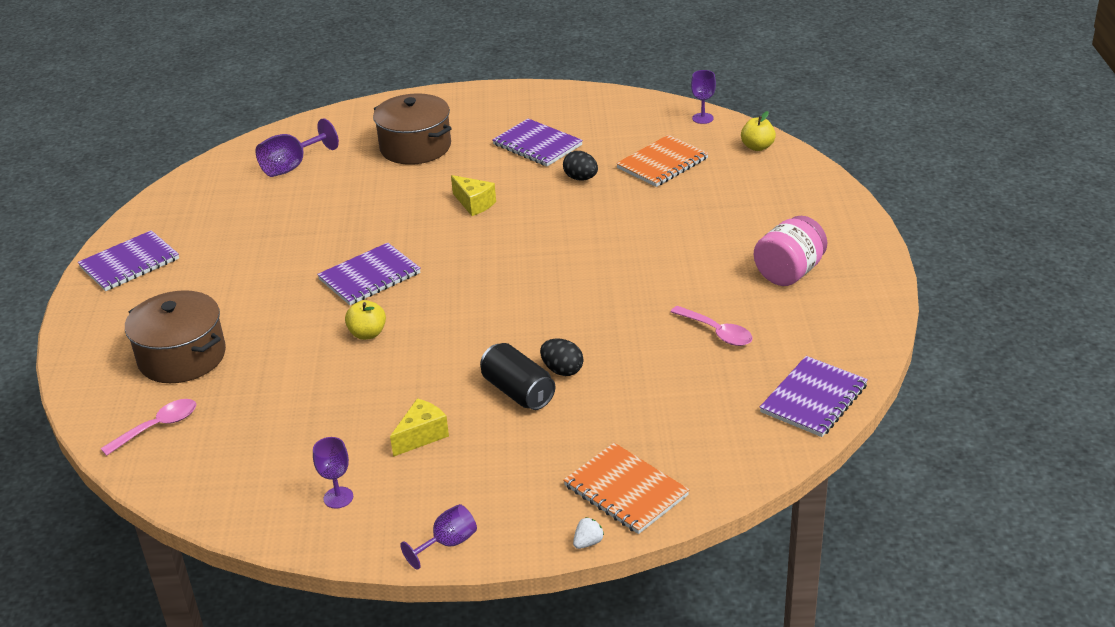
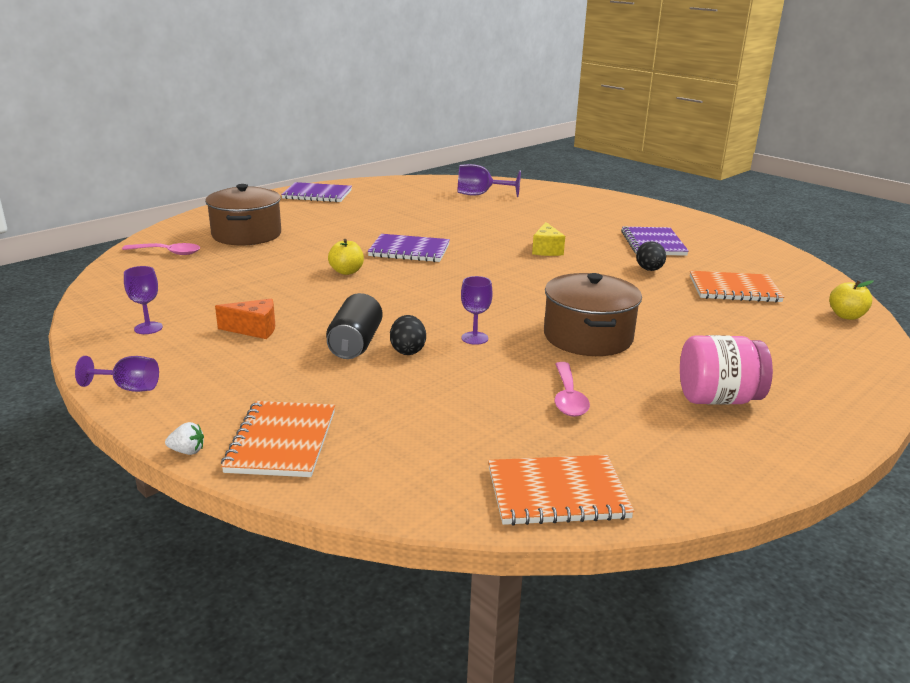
camera: 45 degrees right, 10 degrees down
(415, 147) = (568, 214): brown pot -> brown pot (587, 337)
(421, 436) = (254, 329): yellow cheese -> orange cheese
(702, 118) = (824, 282): purple goblet -> purple goblet (474, 338)
(813, 399) = (557, 493): purple notebook -> orange notebook

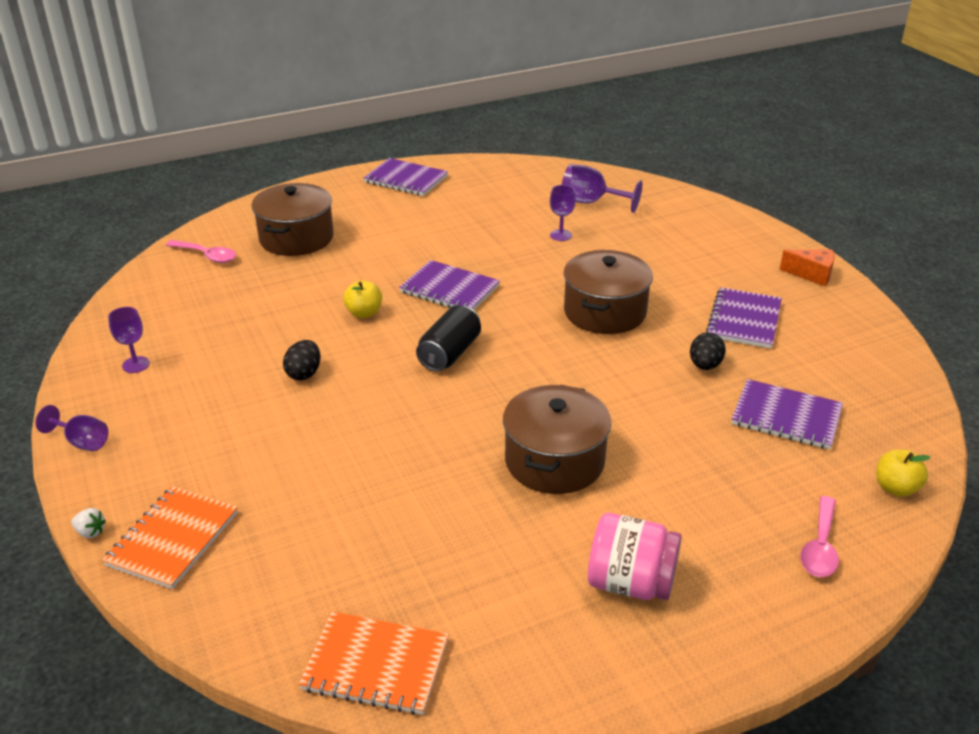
camera: 20 degrees right, 10 degrees up
(254, 329) = (228, 385): orange cheese -> orange cheese (812, 275)
(355, 344) = (310, 424): black can -> black can (449, 353)
(408, 350) = (355, 443): black egg -> black egg (304, 373)
(474, 338) = (433, 439): purple goblet -> purple goblet (561, 235)
(546, 250) = (605, 312): yellow cheese -> brown pot
(568, 398) = (472, 545): pink spoon -> pink spoon (820, 547)
(734, 289) = (786, 417): orange notebook -> purple notebook

